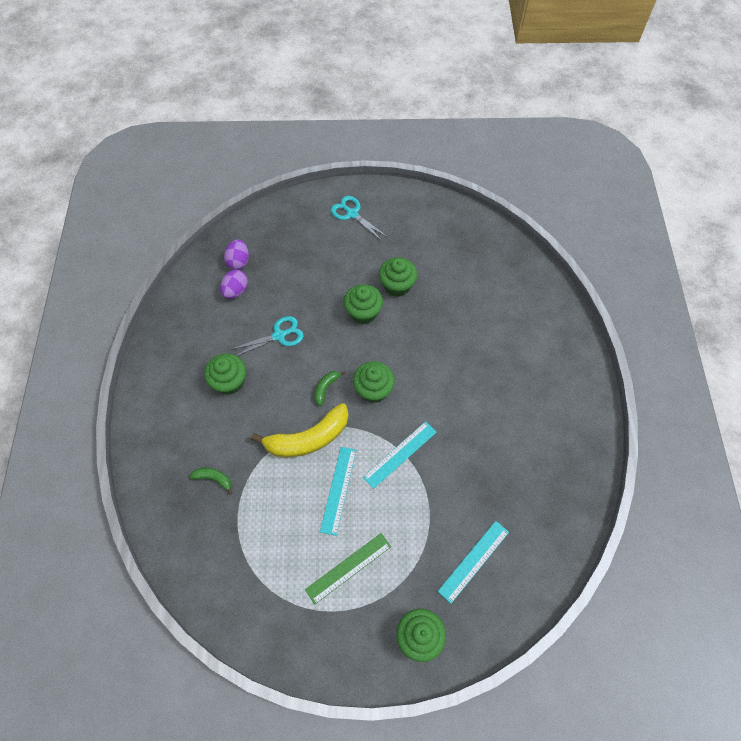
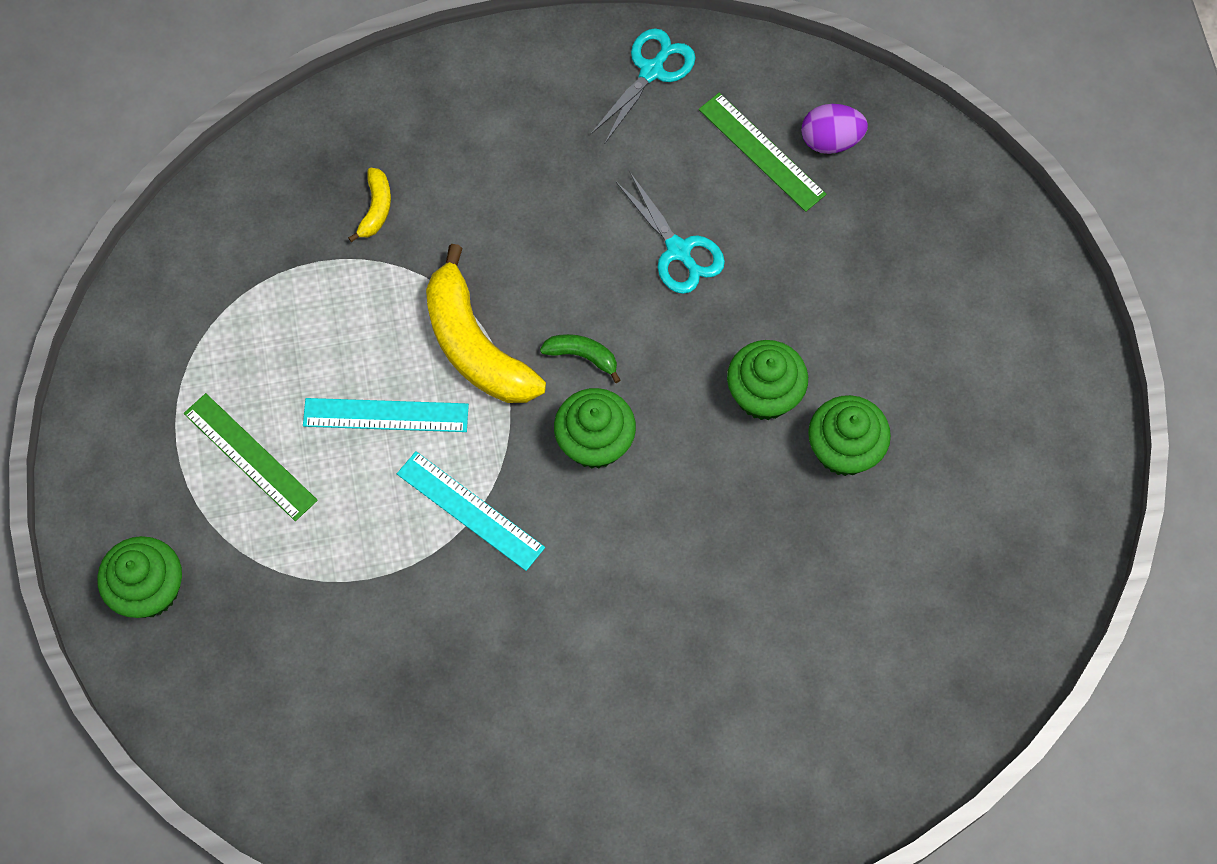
camera: 80 degrees right, 5 degrees up
(214, 479) = (376, 209): green banana -> yellow banana
(229, 382) = (564, 188): green cupcake -> none
(236, 291) = (762, 151): purple egg -> green ruler
(352, 214) = (1007, 329): turquoise scissors -> turquoise scissors (651, 71)
(474, 561) = (287, 667): turquoise ruler -> none

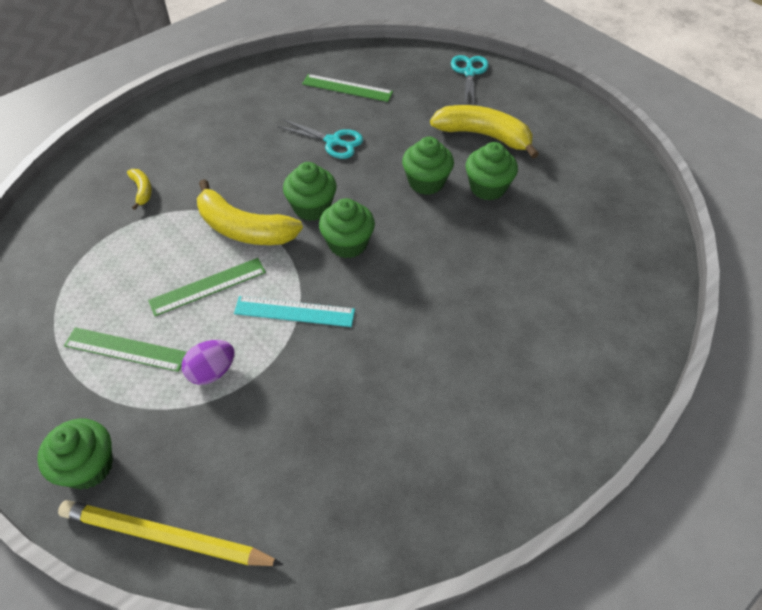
camera: 30 degrees left, 15 degrees down
(194, 717) = (166, 537): none -> yellow pencil
(385, 415) = (208, 286): turquoise ruler -> green ruler
(582, 356) = (312, 207): green banana -> green cupcake
(651, 71) = (266, 79): turquoise scissors -> turquoise scissors (469, 73)
(831, 140) = (378, 71): purple egg -> purple egg (212, 372)
(905, 352) = (483, 135): none -> yellow banana

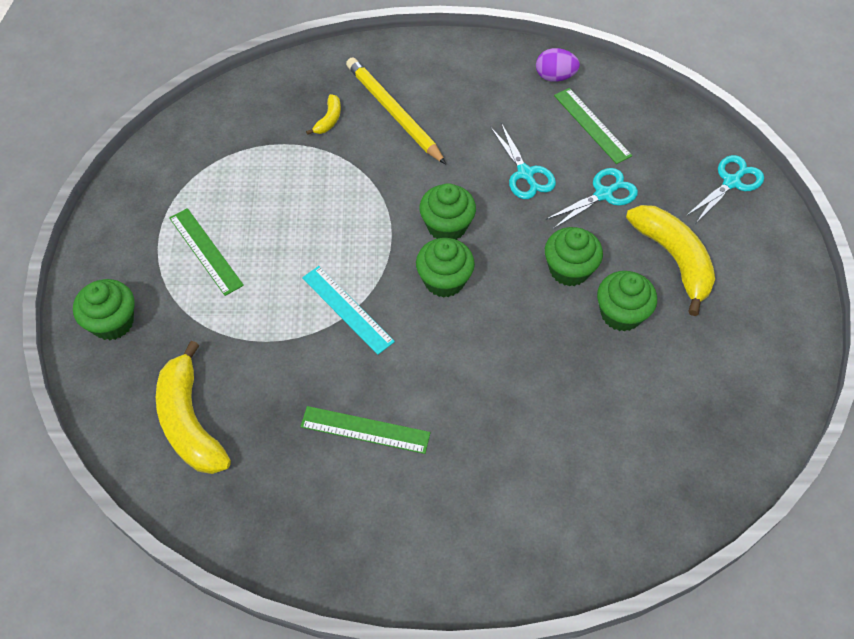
camera: 40 degrees right, 5 degrees up
(166, 537) = (117, 411): yellow pencil -> yellow pencil (394, 112)
(208, 286) = (304, 241): green ruler -> green ruler (365, 430)
(212, 372) = (247, 313): purple egg -> purple egg (555, 77)
(244, 228) = (375, 208): yellow banana -> yellow banana (190, 422)
(399, 124) = (603, 194): none -> turquoise scissors

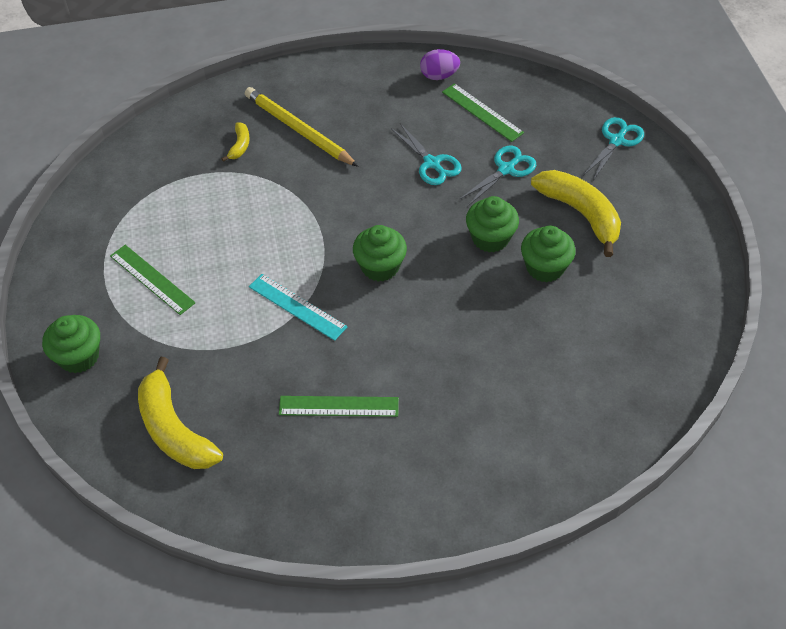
camera: 10 degrees left, 5 degrees down
(447, 226) = (371, 220): green cupcake -> none

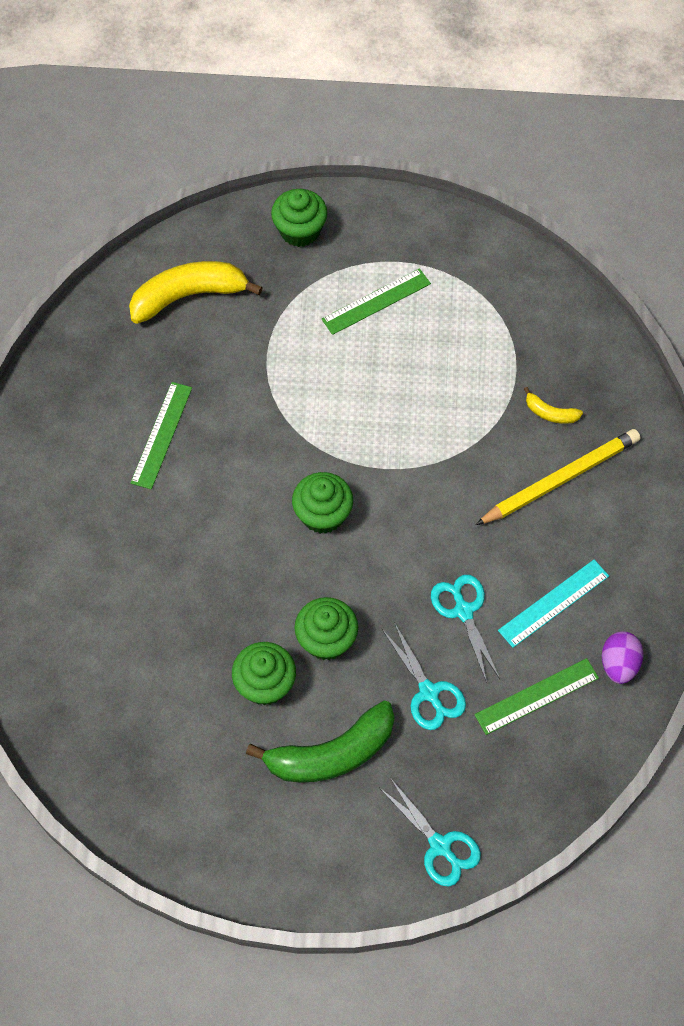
camera: 105 degrees right, 10 degrees up
(297, 306) = (296, 424): turquoise ruler -> turquoise ruler (554, 603)
(432, 163) = (463, 611): turquoise scissors -> turquoise scissors turned 90 degrees clockwise
(580, 214) = (331, 753): yellow banana -> green banana

